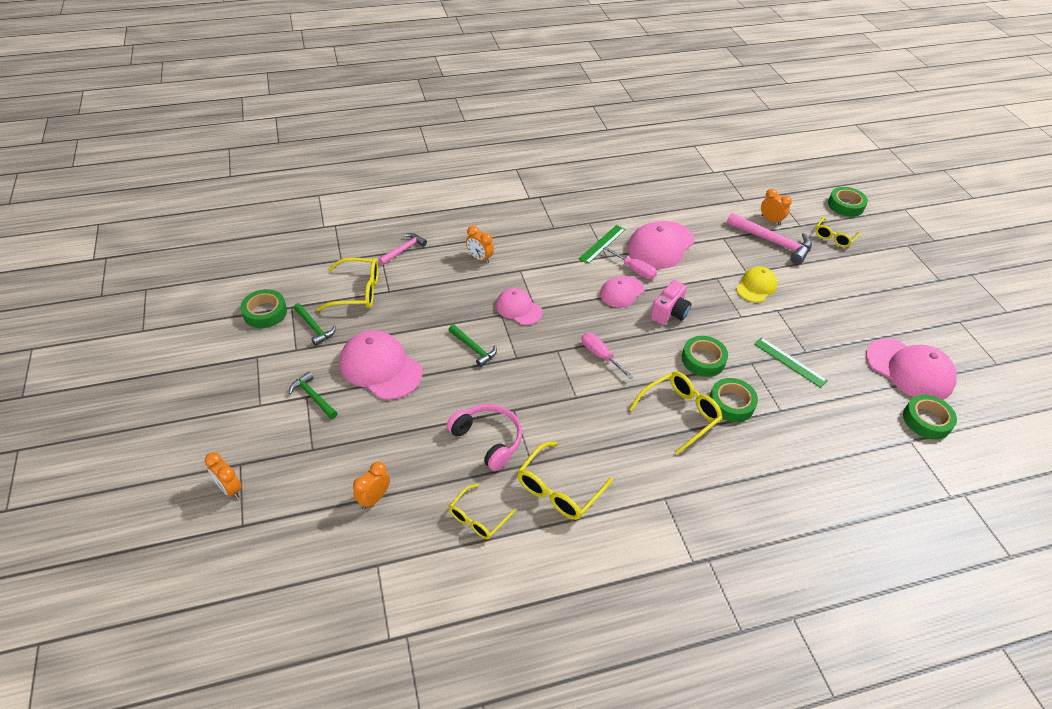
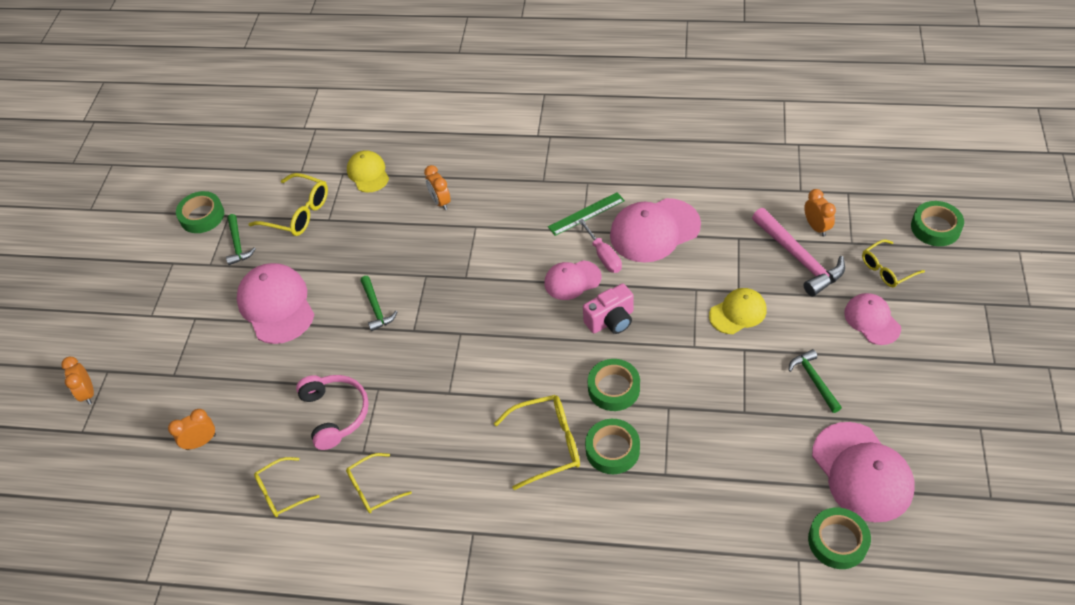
camera: 30 degrees right, 5 degrees up
(313, 397) = (200, 320): green hammer -> green hammer (814, 380)
(403, 250) = (368, 173): pink hammer -> yellow cap
(518, 308) = (448, 273): pink cap -> pink cap (872, 320)
(558, 490) = (373, 489): yellow glasses -> yellow glasses, size x0.66
(600, 355) = (502, 352): pink screwdriver -> none
(789, 362) = (715, 419): green ruler -> none

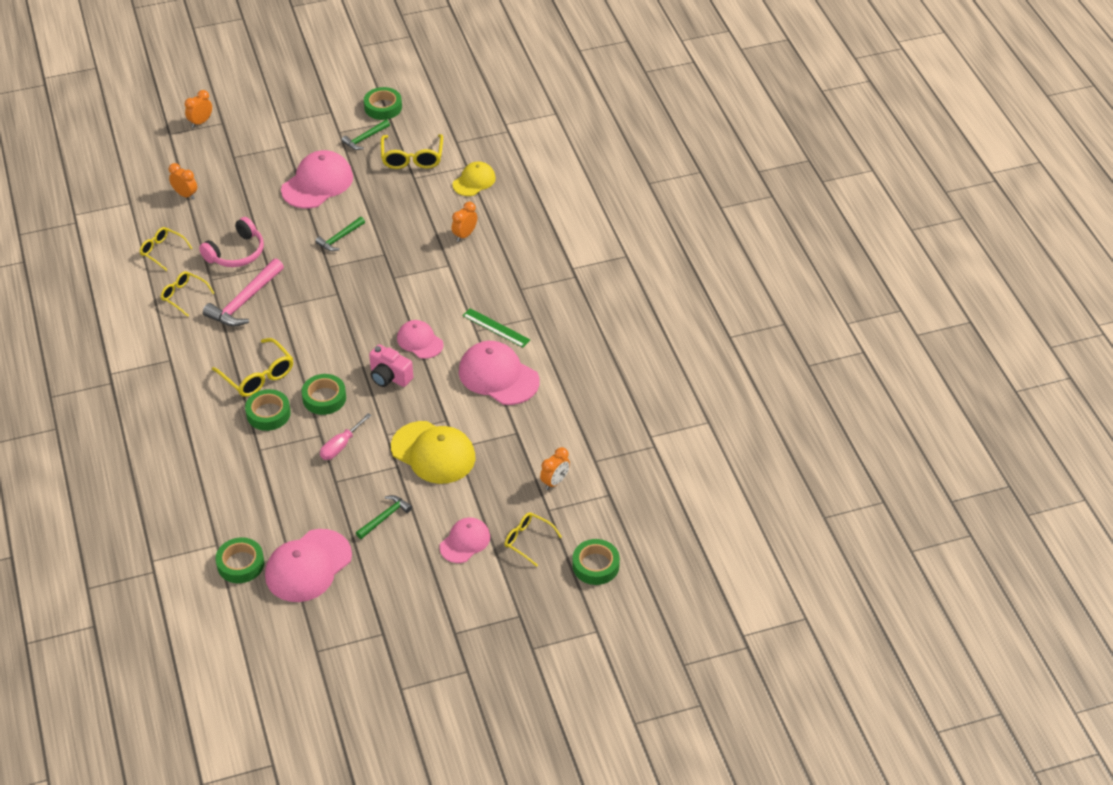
camera: 60 degrees right, 5 degrees down
(604, 256) = (454, 352): pink screwdriver -> pink screwdriver (341, 446)
(738, 312) = (433, 453): yellow cap -> yellow cap, size x1.66
(799, 258) = (512, 478): pink hammer -> pink hammer (245, 301)

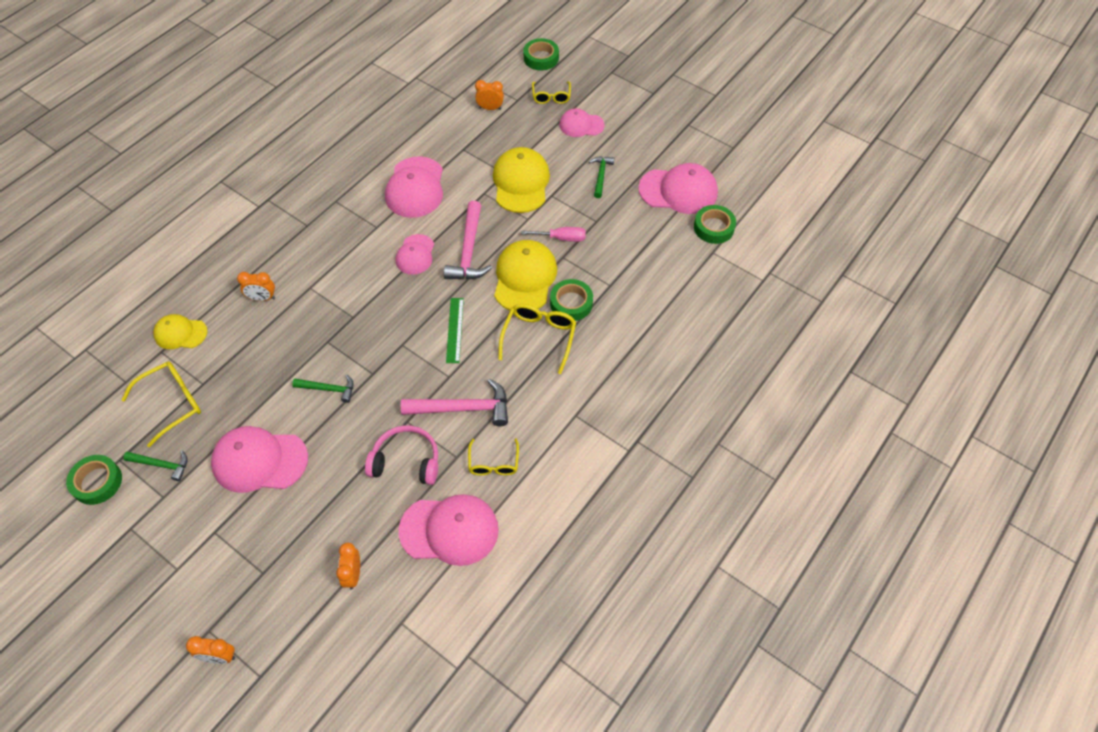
camera: 125 degrees left, 10 degrees up
(162, 251) = (449, 530): yellow glasses -> pink cap
(324, 398) = (525, 278): green tape -> yellow cap
(385, 517) = (601, 175): green hammer -> green hammer turned 90 degrees clockwise
(389, 377) = (469, 251): pink camera -> pink hammer
(496, 327) = (363, 216): green ruler -> green ruler (455, 330)

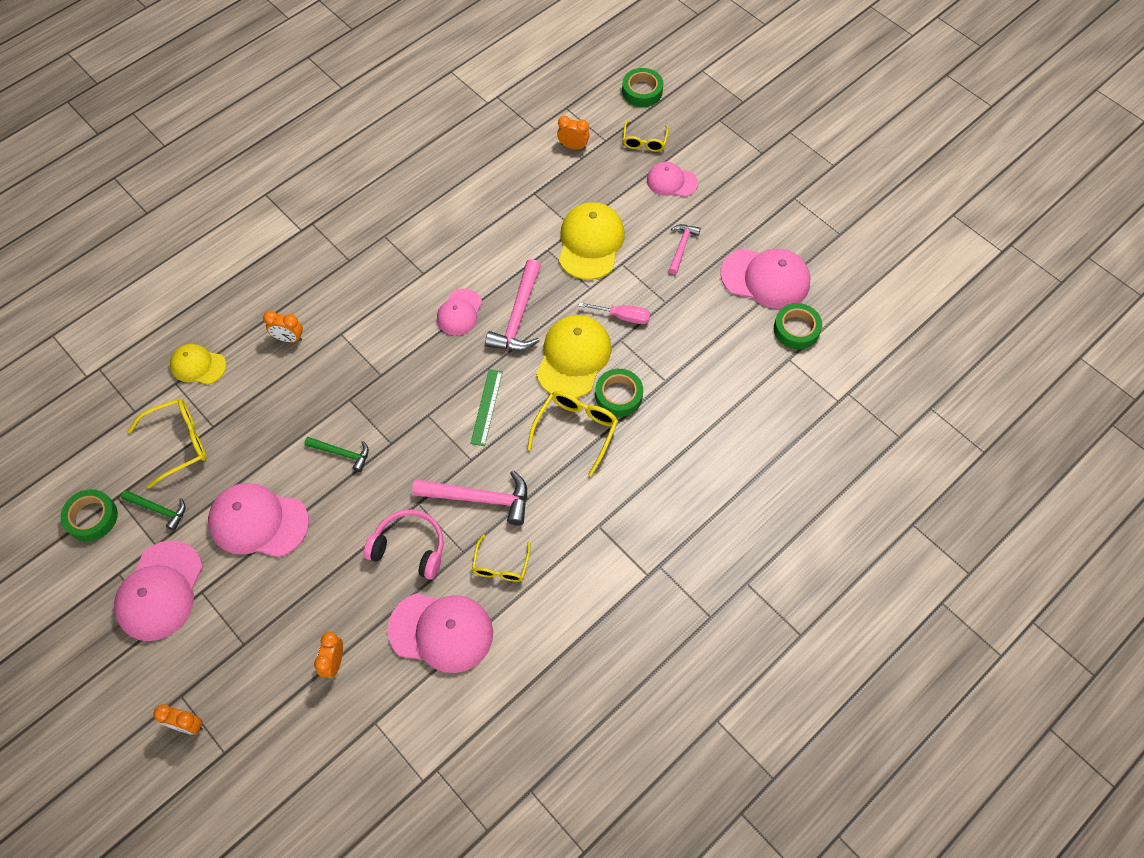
camera: 10 degrees right, 5 degrees up
(415, 187) = (473, 232): pink cap -> pink cap (160, 591)
(601, 175) = (681, 247): green hammer -> pink hammer

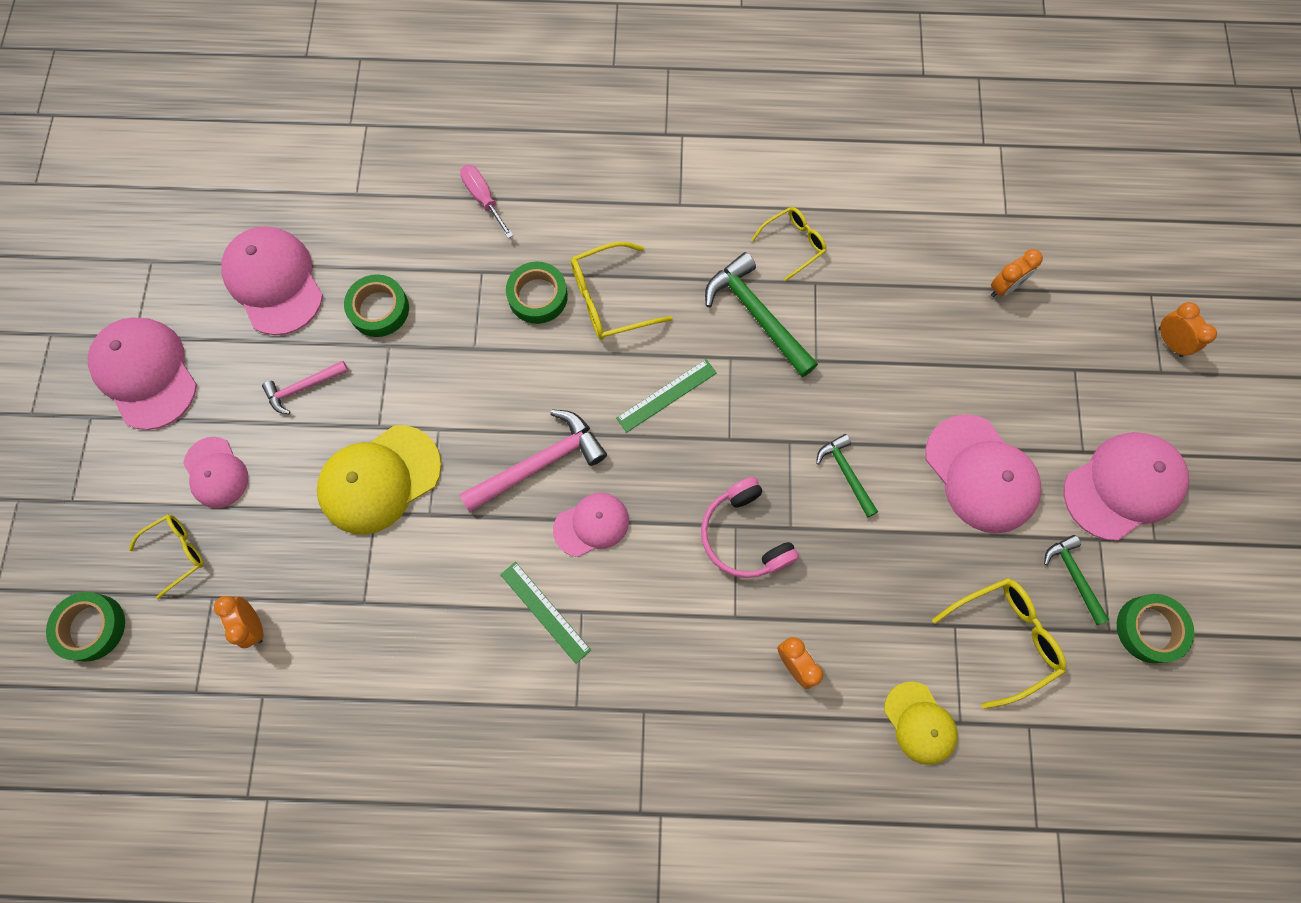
camera: 135 degrees left, 10 degrees up
(179, 443) = (1004, 638): yellow glasses -> yellow glasses turned 135 degrees clockwise
(409, 548) = (859, 326): pink headphones -> pink headphones (744, 536)
(441, 258) = (545, 612): none -> green ruler
(441, 631) = (892, 235): pink cap -> pink cap (146, 373)
(480, 498) = (756, 315): pink hammer -> green hammer
(573, 358) = (536, 369): yellow cap -> none
(623, 317) = (444, 368): pink screwdriver -> pink screwdriver (483, 198)
(796, 329) = (314, 212): green tape -> green tape (379, 309)

